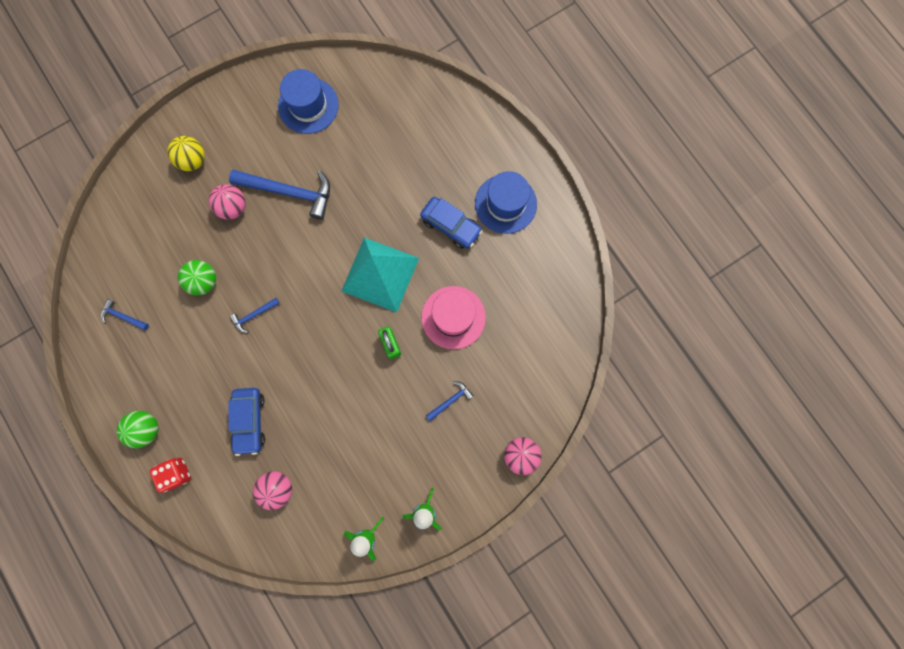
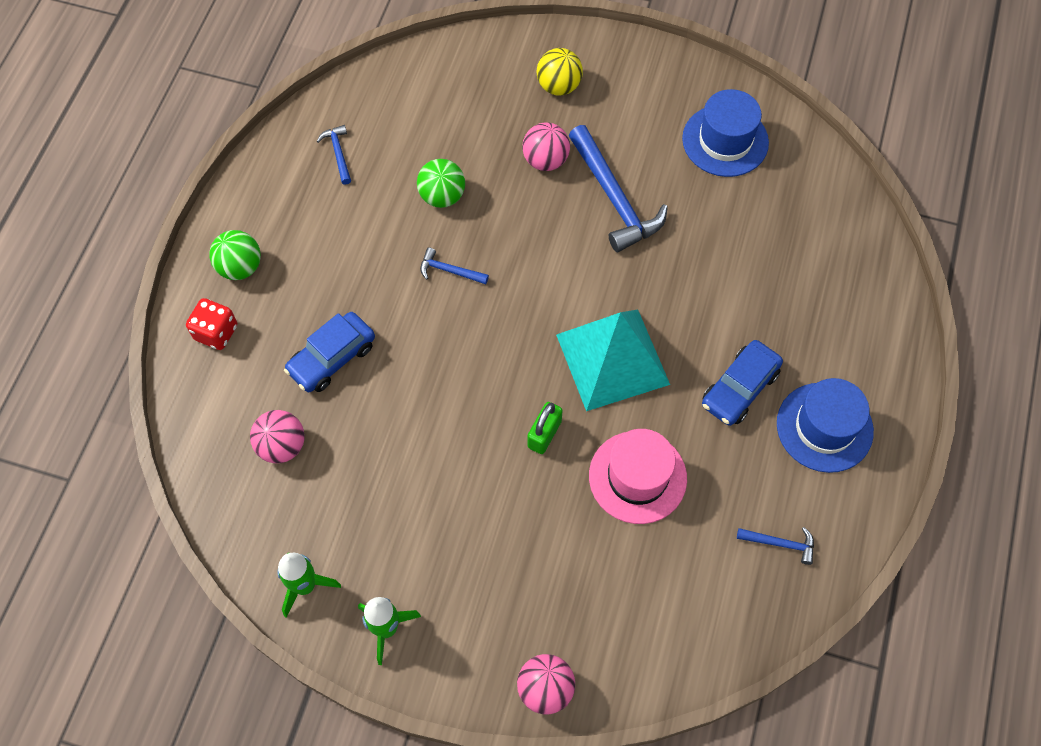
camera: 50 degrees right, 15 degrees down
(450, 400) = (539, 553): blue hammer -> blue hammer (780, 544)
(451, 226) = (739, 388): blue car -> blue car turned 45 degrees clockwise

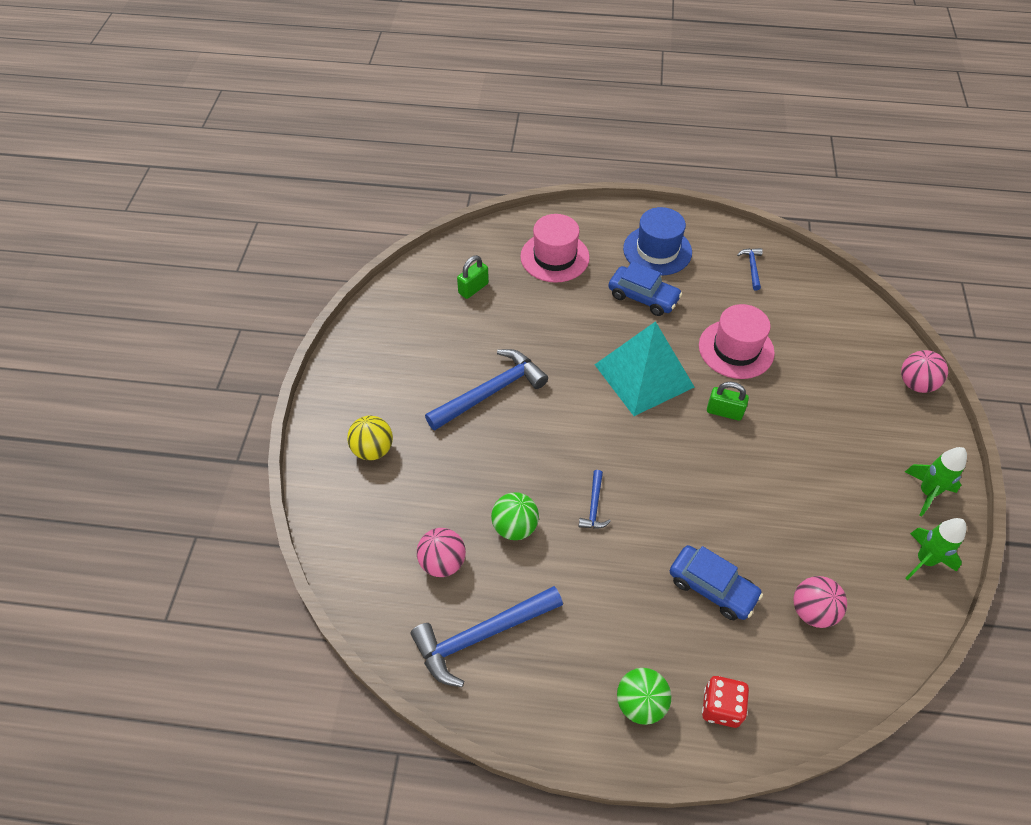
camera: 100 degrees left, 10 degrees down
(338, 153) = (481, 635): blue hammer -> blue hammer, size x2.11
(545, 160) = (459, 448): pink ball -> pink ball (442, 562)
(725, 141) = (419, 323): blue hat -> none
(775, 201) = (473, 288): none -> green padlock
(822, 299) = (554, 257): none -> pink hat

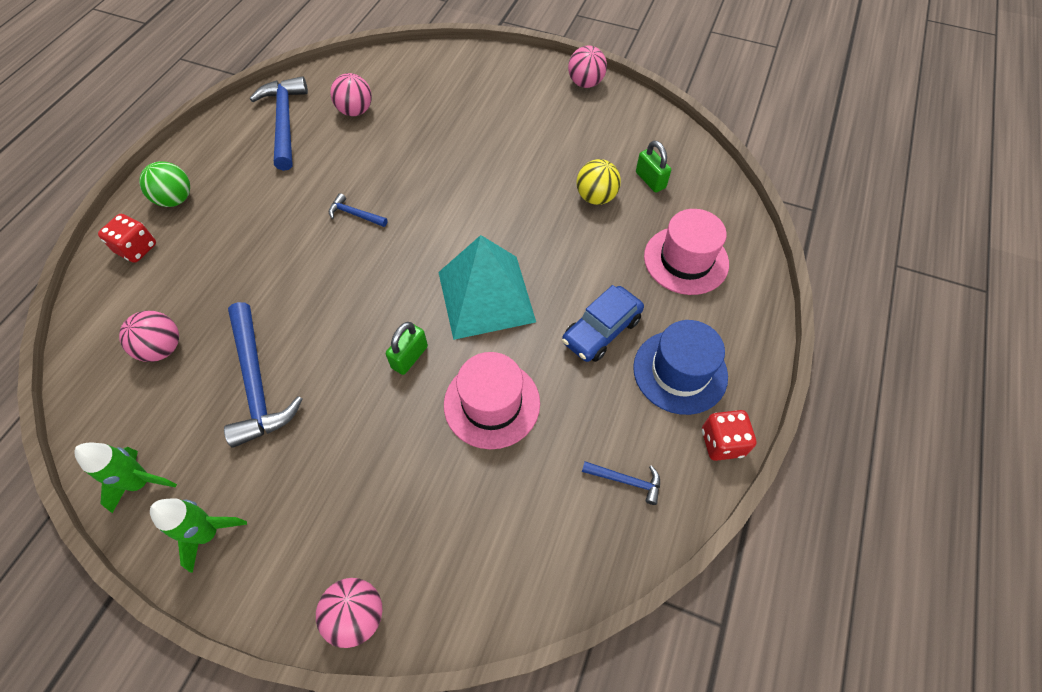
camera: 105 degrees right, 5 degrees up
(348, 355) = (585, 83): none -> pink ball
(373, 449) = (478, 87): yellow ball -> yellow ball (596, 197)
(491, 392) = (510, 169): blue hammer -> blue hammer (256, 383)
(515, 527) = (363, 158): green ball -> none
(700, 225) = (722, 442): none -> red dice
(712, 587) = (232, 277): blue car -> none

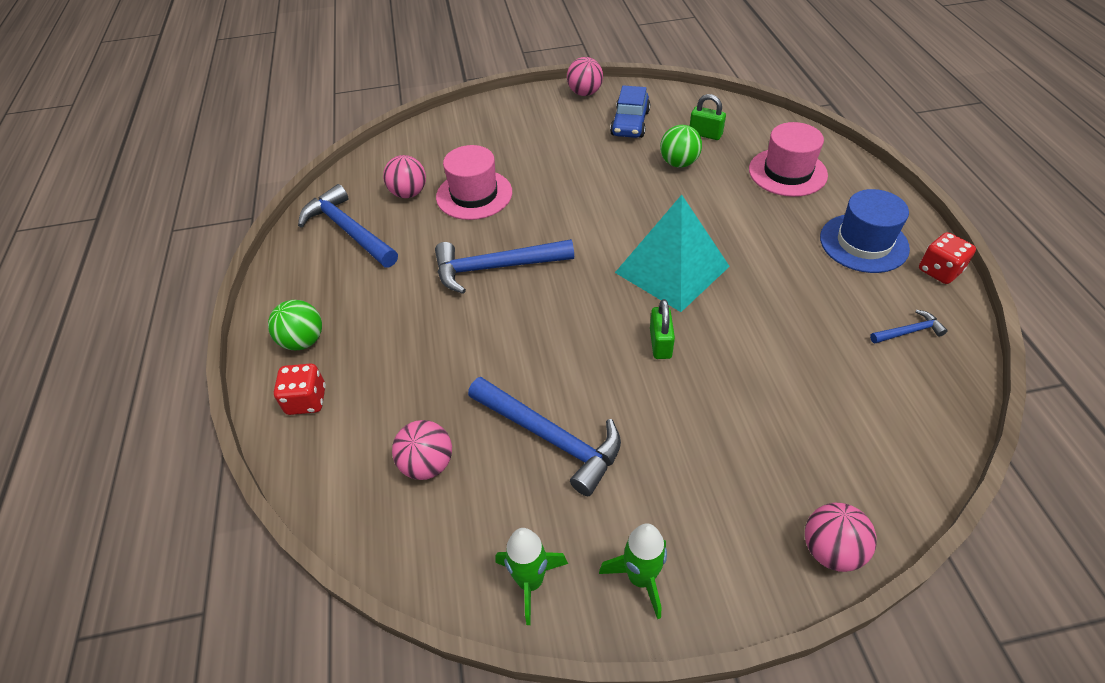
camera: 30 degrees left, 10 degrees down
(355, 214) = (495, 267): blue hammer -> blue hammer, size x2.11
(492, 403) = (760, 338): pink hat -> pink hat (474, 195)
(596, 197) = (679, 163): yellow ball -> green ball
(601, 330) = (782, 246): blue car -> blue car (630, 123)

